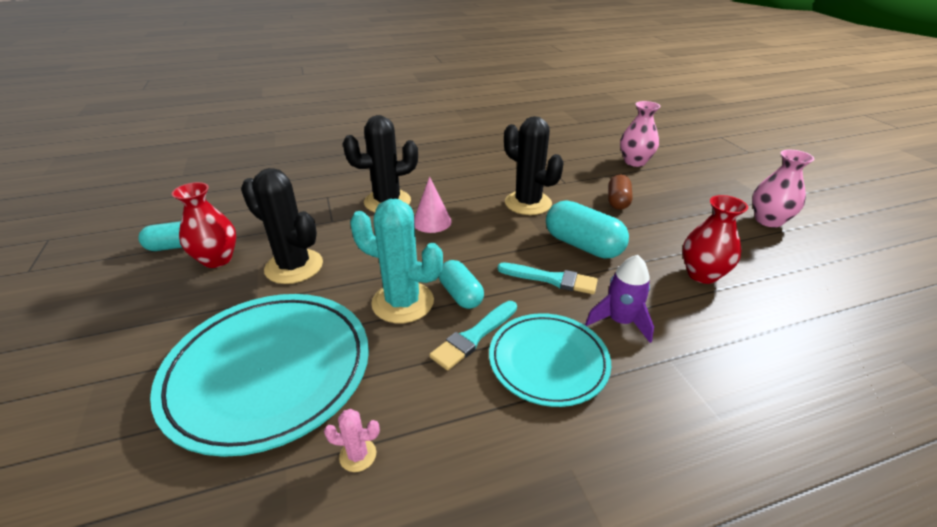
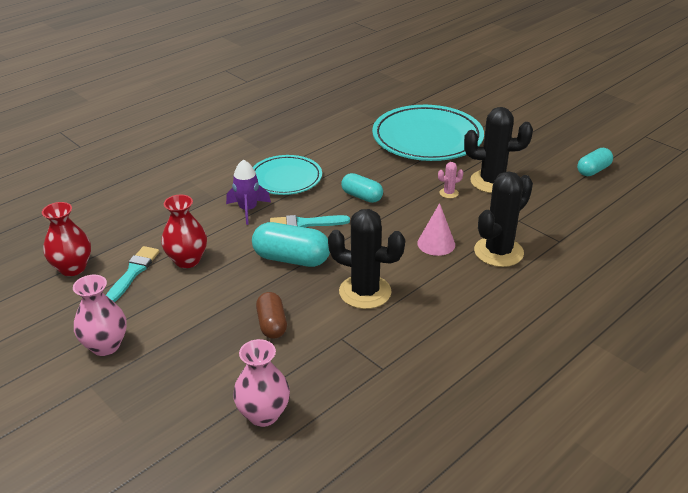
camera: 155 degrees right, 0 degrees up
(217, 259) = (549, 171): red vase -> red vase (72, 268)
(358, 455) = (353, 129): pink cactus -> pink cactus (449, 193)
(403, 302) = (394, 182): turquoise cactus -> none
(474, 337) = (335, 178): turquoise brush -> turquoise brush (133, 272)

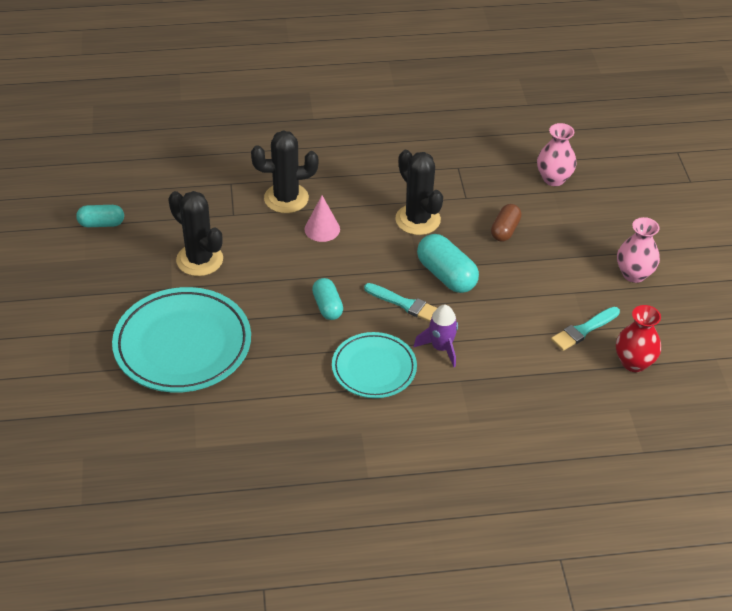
camera: 145 degrees left, 10 degrees up
(187, 260) = (531, 319): red vase -> none
(449, 193) = (251, 269): pink cactus -> none

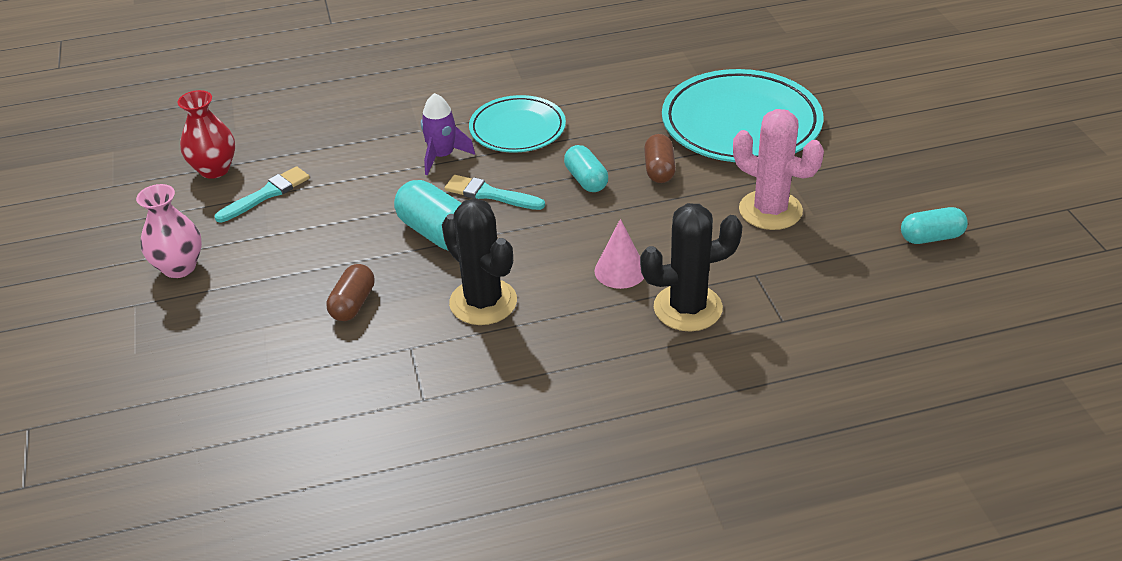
camera: 175 degrees right, 5 degrees down
(199, 260) = (770, 210): black cactus -> pink cactus
(267, 308) = (659, 170): none -> brown capsule
(553, 179) = (263, 400): pink vase -> none

